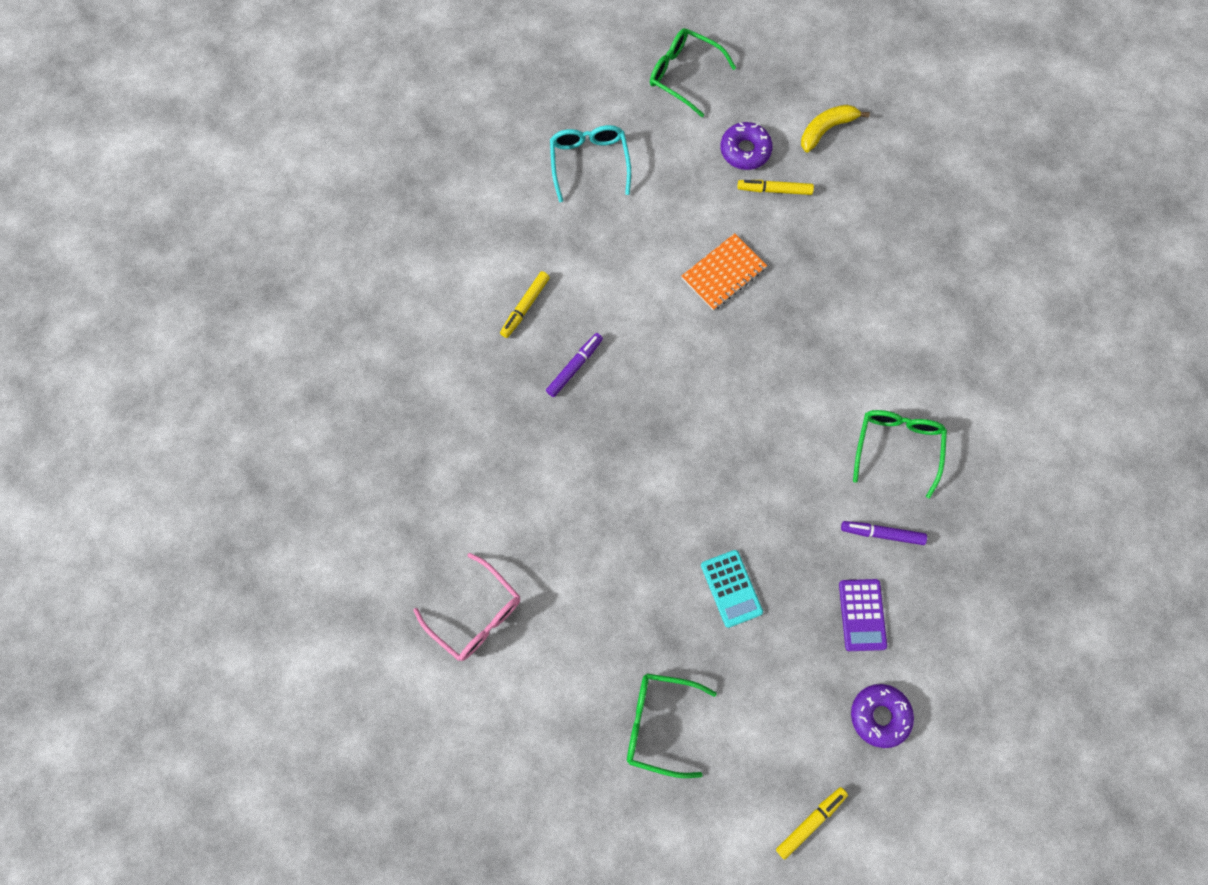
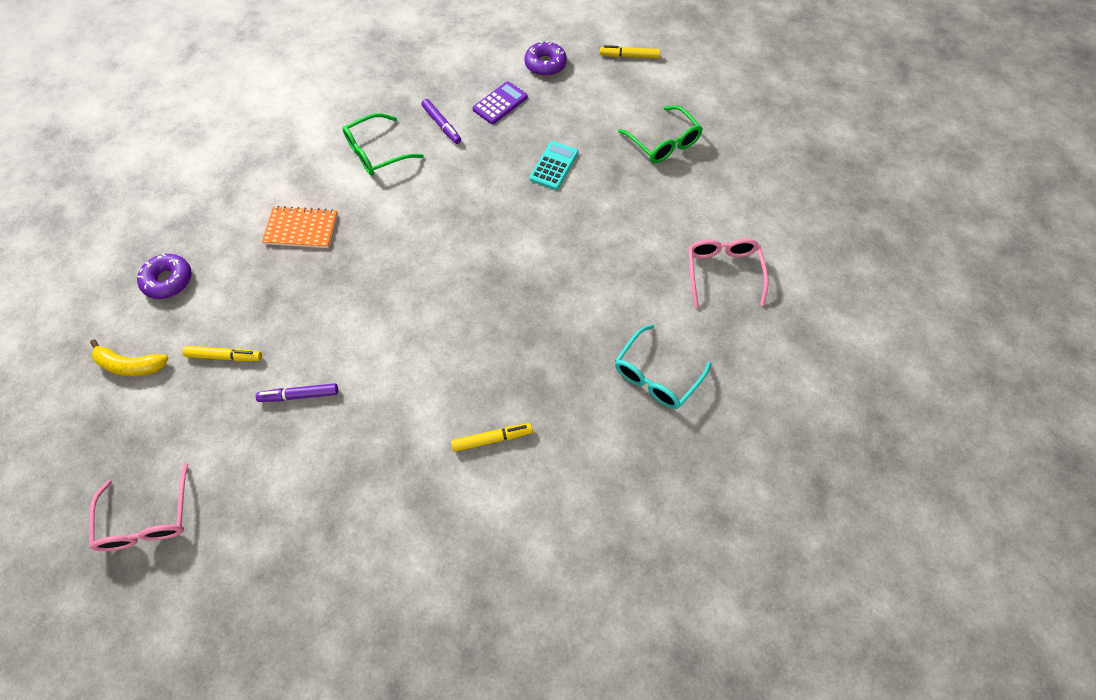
camera: 135 degrees left, 10 degrees down
(574, 367) = (505, 362): purple marker -> purple marker (299, 395)
(589, 163) = (312, 513): turquoise glasses -> turquoise glasses (656, 375)
(684, 75) = (147, 518): green glasses -> pink glasses
(723, 273) = (334, 332): orange notebook -> orange notebook (301, 229)
(745, 150) = (200, 405): purple donut -> purple donut (168, 280)
(774, 190) = (225, 356): yellow marker -> yellow marker turned 45 degrees counterclockwise

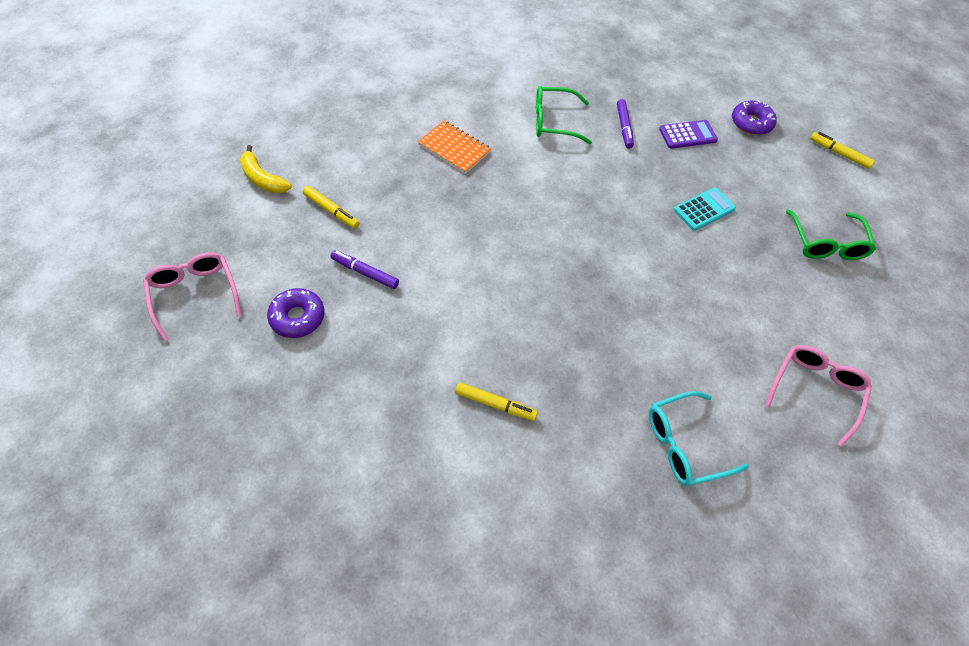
camera: 30 degrees right, 5 degrees down
(147, 518) = (195, 295): pink glasses -> pink glasses turned 135 degrees clockwise
(168, 280) = (331, 134): purple donut -> purple donut (297, 317)

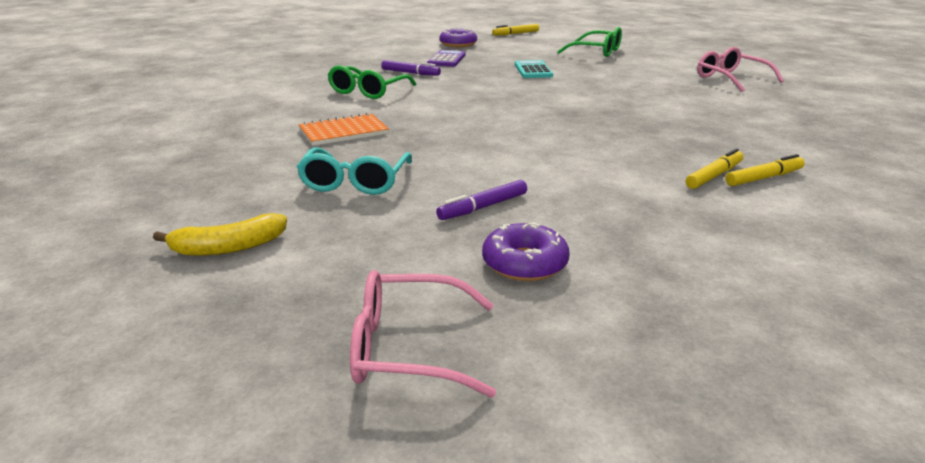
camera: 60 degrees left, 30 degrees down
(331, 211) = (355, 210): yellow marker -> yellow marker (764, 178)
(685, 444) = (775, 119): turquoise glasses -> turquoise glasses (355, 181)

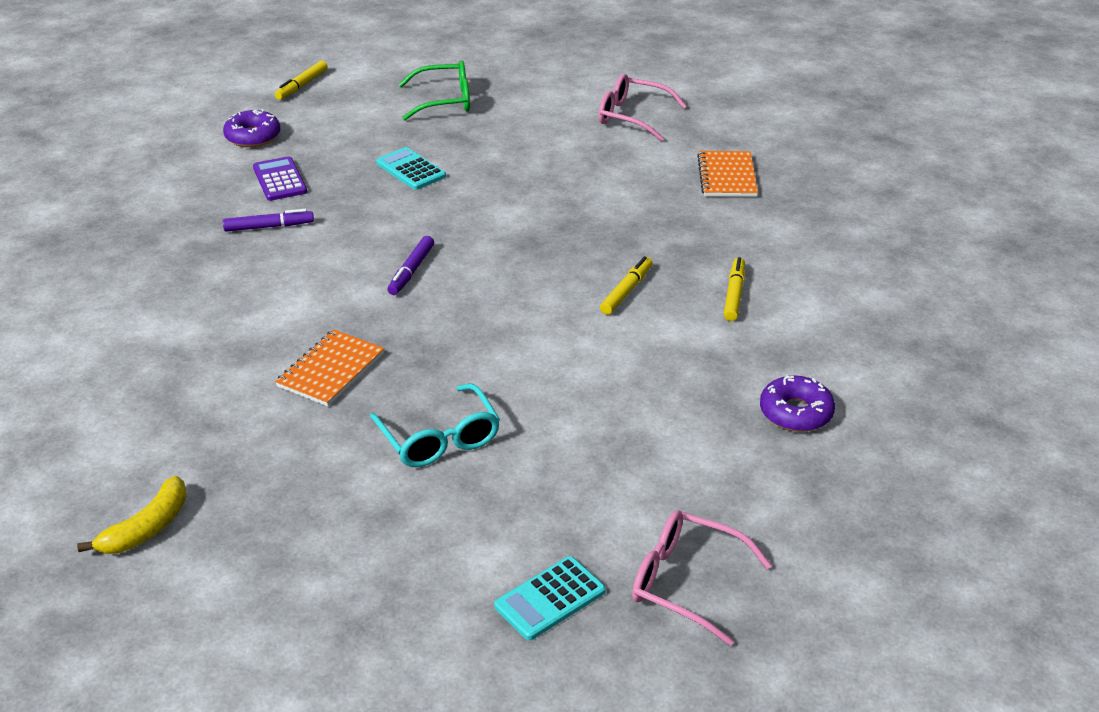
camera: 35 degrees left, 10 degrees up
(228, 247) = (433, 568): yellow banana -> yellow banana (147, 528)
(275, 304) = (550, 599): none -> turquoise calculator
(368, 91) = (263, 284): green glasses -> none
(410, 348) = (687, 583): pink glasses -> pink glasses turned 60 degrees clockwise
(483, 207) = (589, 420): purple marker -> purple marker (411, 271)
(524, 263) = (684, 468): purple donut -> purple donut (796, 412)
(764, 178) = (773, 281): yellow marker -> yellow marker (626, 291)
(782, 117) = (727, 176): none -> orange notebook

